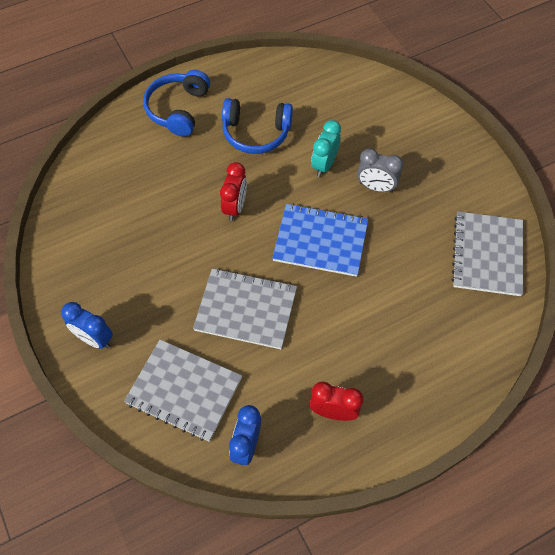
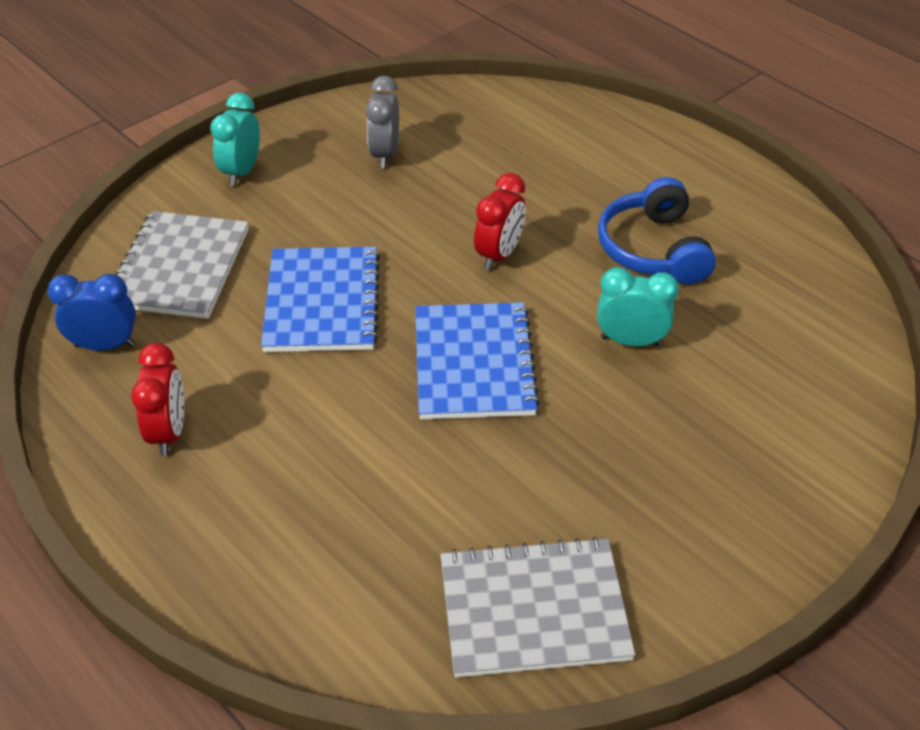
camera: 75 degrees right, 15 degrees down
(94, 339) = (241, 172): blue clock -> turquoise clock
(178, 109) = (652, 160): blue headphones -> none
(235, 207) = (499, 255): red clock -> red clock turned 60 degrees counterclockwise
(246, 310) = (322, 302): grey notebook -> blue notebook
(376, 187) = (616, 417): grey clock -> grey clock (385, 154)

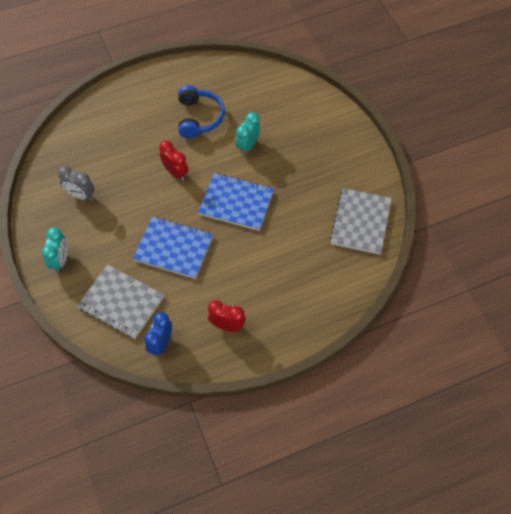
camera: 70 degrees left, 15 degrees up
(241, 172) = (60, 260): turquoise clock -> turquoise clock turned 120 degrees counterclockwise
(653, 249) = (199, 118): blue headphones -> blue headphones turned 105 degrees counterclockwise

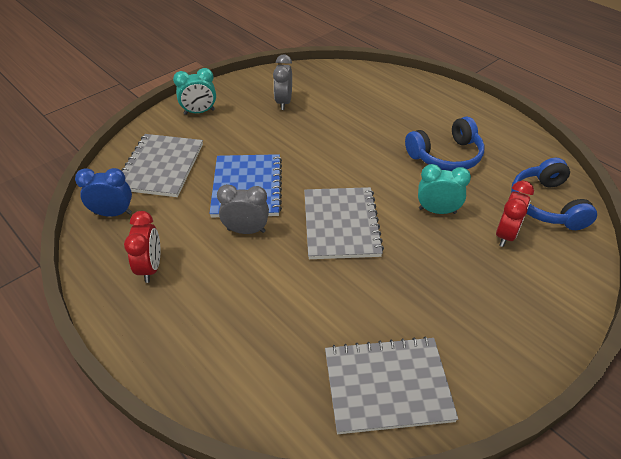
camera: 70 degrees right, 15 degrees down
(175, 173) = (353, 159): red clock -> red clock (505, 235)
(217, 260) = (246, 230): none -> grey clock
(236, 203) = (341, 224): blue notebook -> grey notebook
(268, 88) = (546, 205): none -> blue headphones

